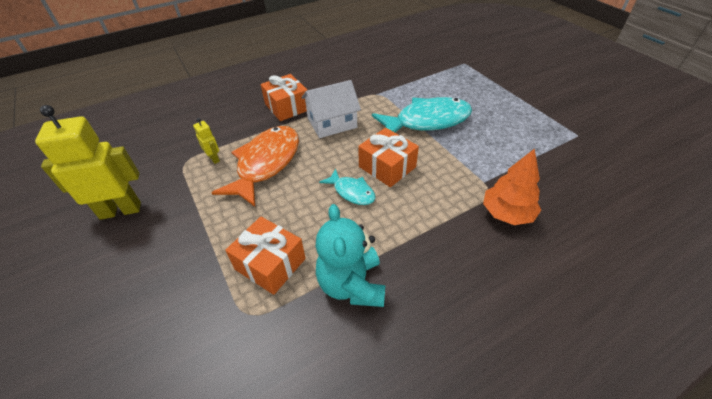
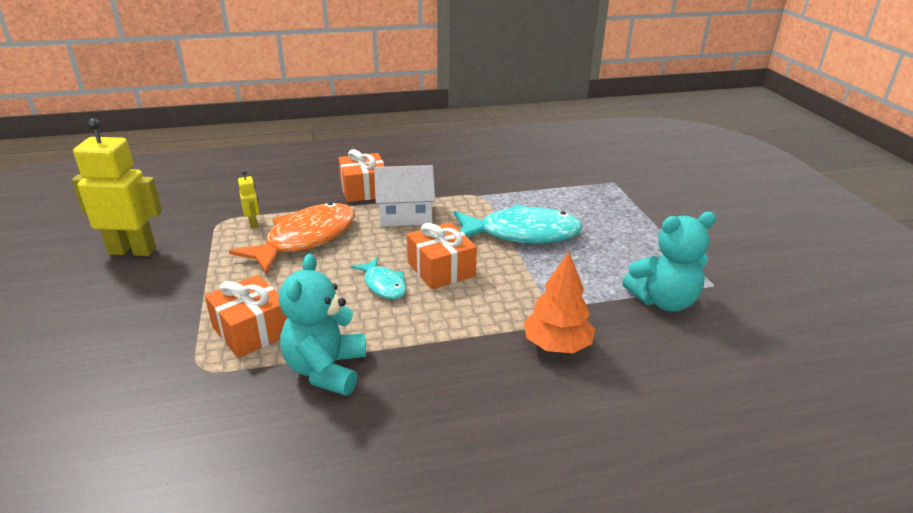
camera: 15 degrees right, 15 degrees down
(554, 156) = (663, 301): none -> turquoise teddy bear

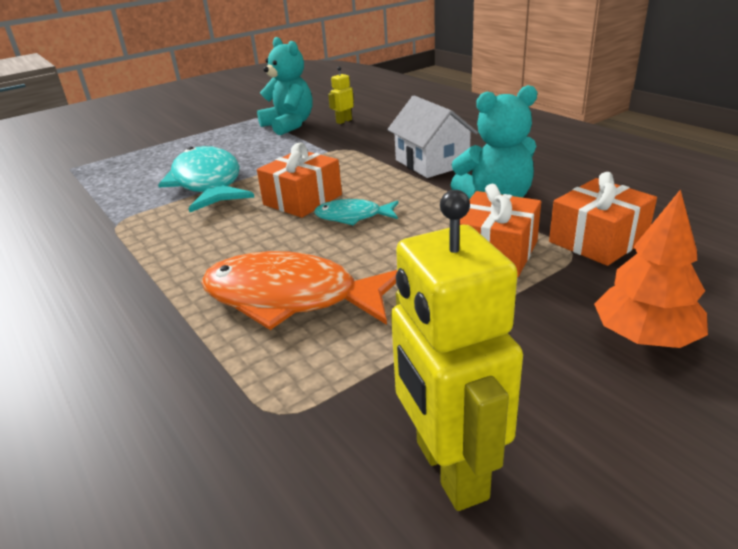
camera: 110 degrees left, 0 degrees up
(253, 224) = (270, 368): yellow robot -> yellow robot (344, 121)
(364, 190) = (110, 309): orange gift -> orange gift (598, 240)
(383, 285) = (353, 217): turquoise fish -> turquoise fish turned 120 degrees counterclockwise
(405, 214) = (186, 252): white house -> white house (431, 162)
(557, 345) = (373, 142): orange tree -> orange tree (644, 337)

